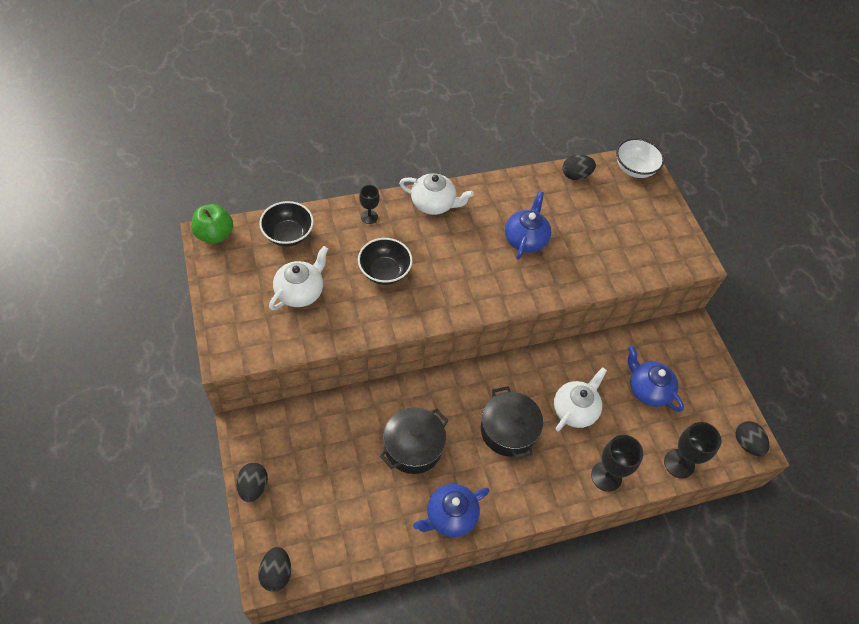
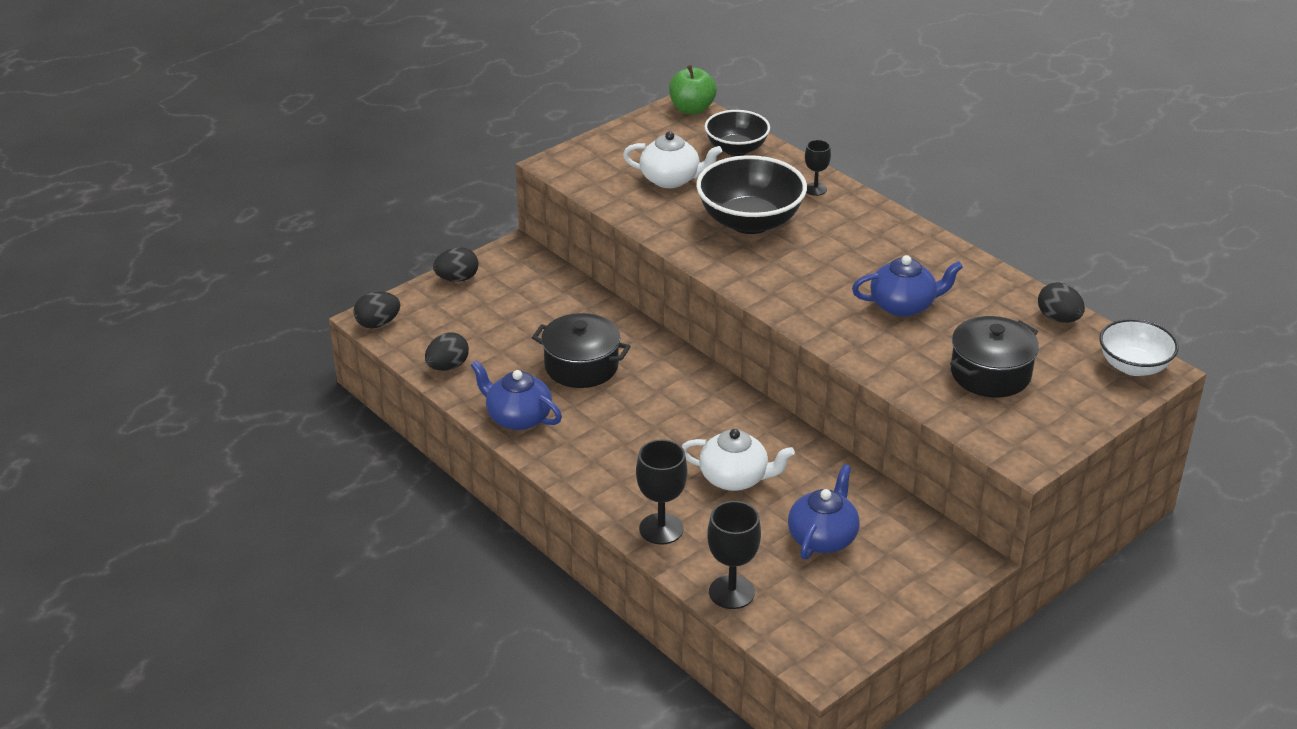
camera: 70 degrees right, 20 degrees down
(384, 271) = (750, 221): black bowl -> black bowl, size x1.58
(434, 204) = (883, 225): white teapot -> none
(508, 430) = (659, 431): black pot -> black pot (990, 374)
(746, 443) = (818, 655): black egg -> black egg (447, 366)

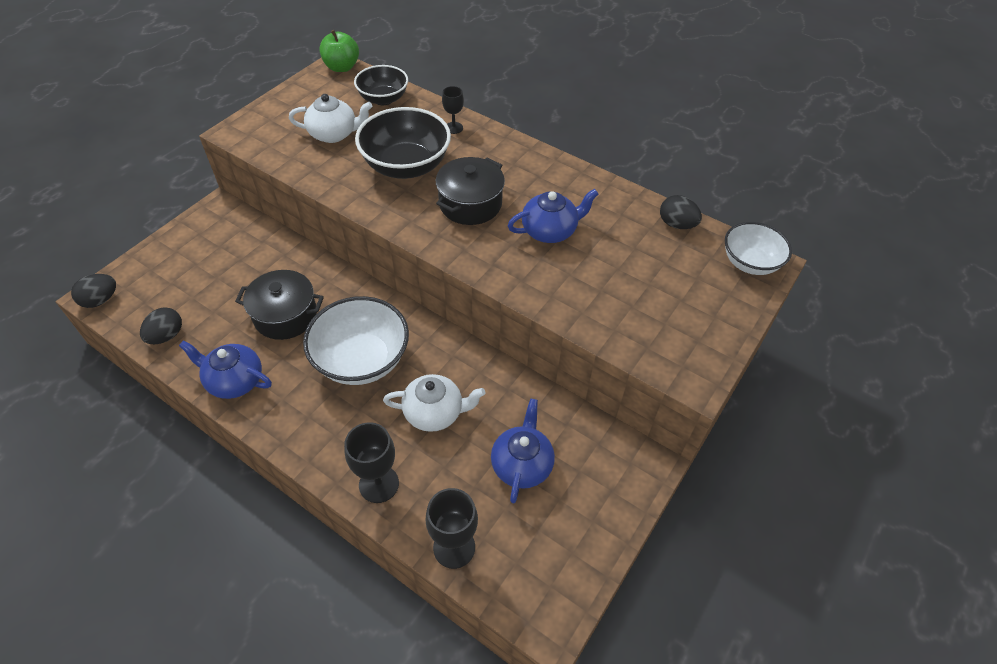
camera: 15 degrees left, 15 degrees up
(457, 279) = (169, 243): black egg -> none
(661, 419) = (362, 360): none -> white bowl
(990, 374) = (639, 290): black pot -> black pot (470, 204)

